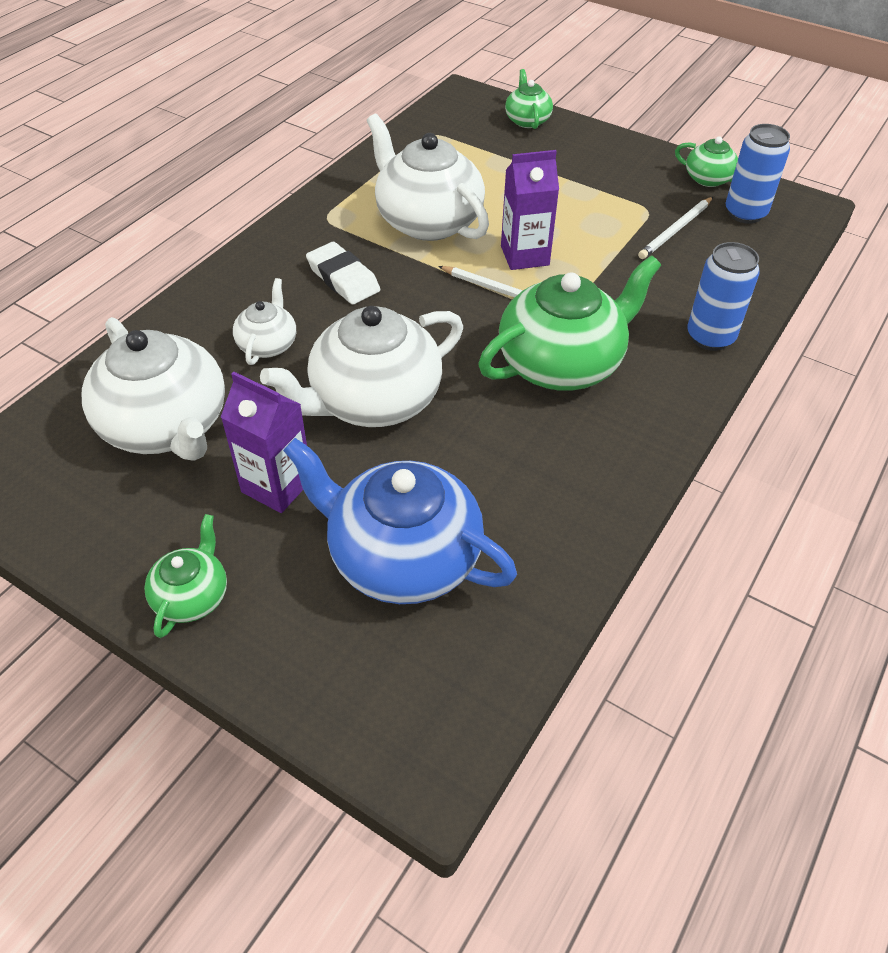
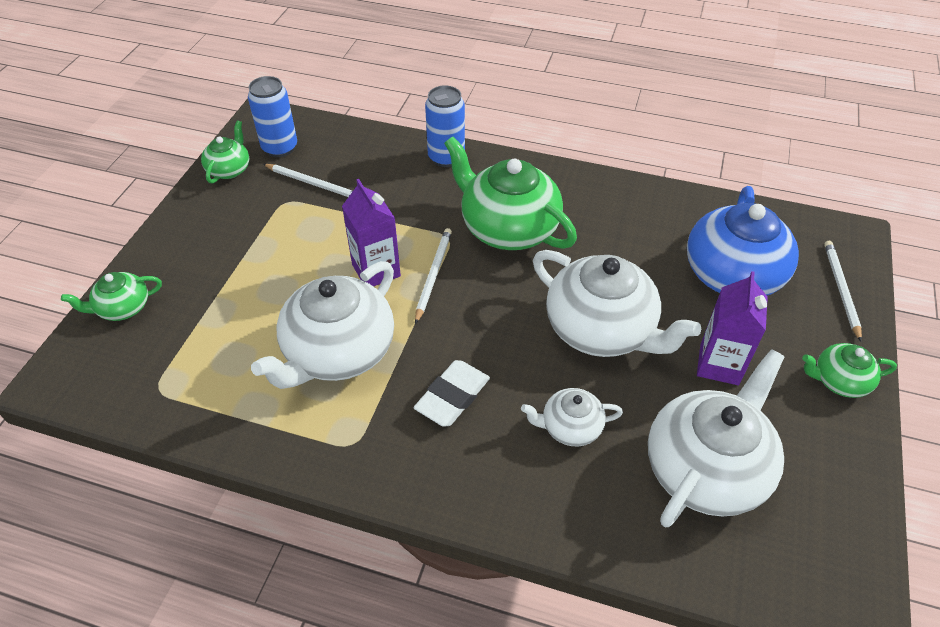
camera: 105 degrees left, 0 degrees up
(328, 683) = (841, 289): none -> white pencil

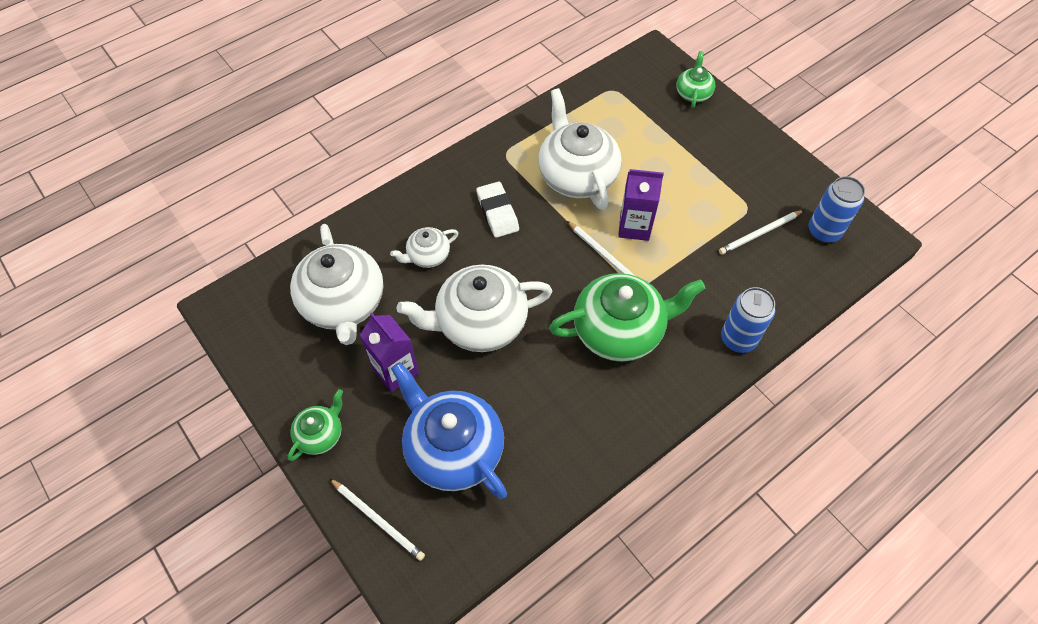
camera: 125 degrees right, 10 degrees up
(229, 169) = (812, 190): green teapot -> none
(570, 427) = (428, 255): white teapot -> white teapot turned 150 degrees counterclockwise

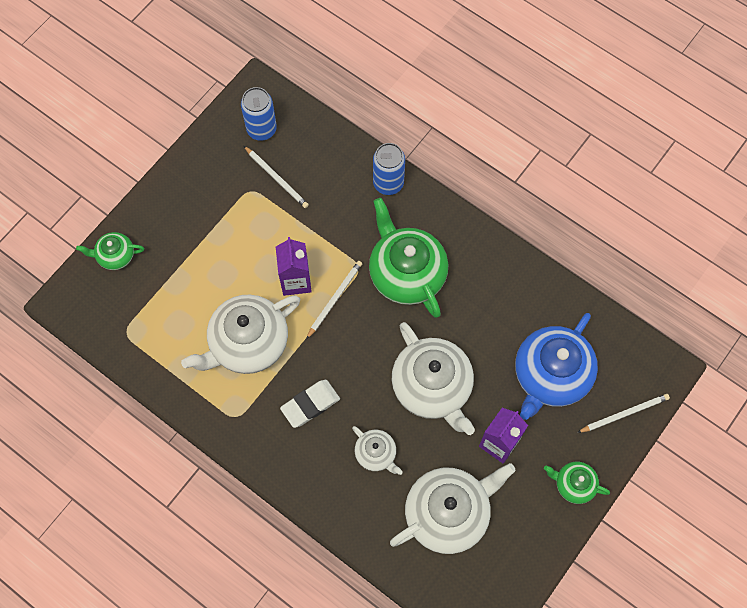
camera: 105 degrees left, 10 degrees up
(378, 520) = (624, 414): white pencil -> white pencil turned 45 degrees clockwise

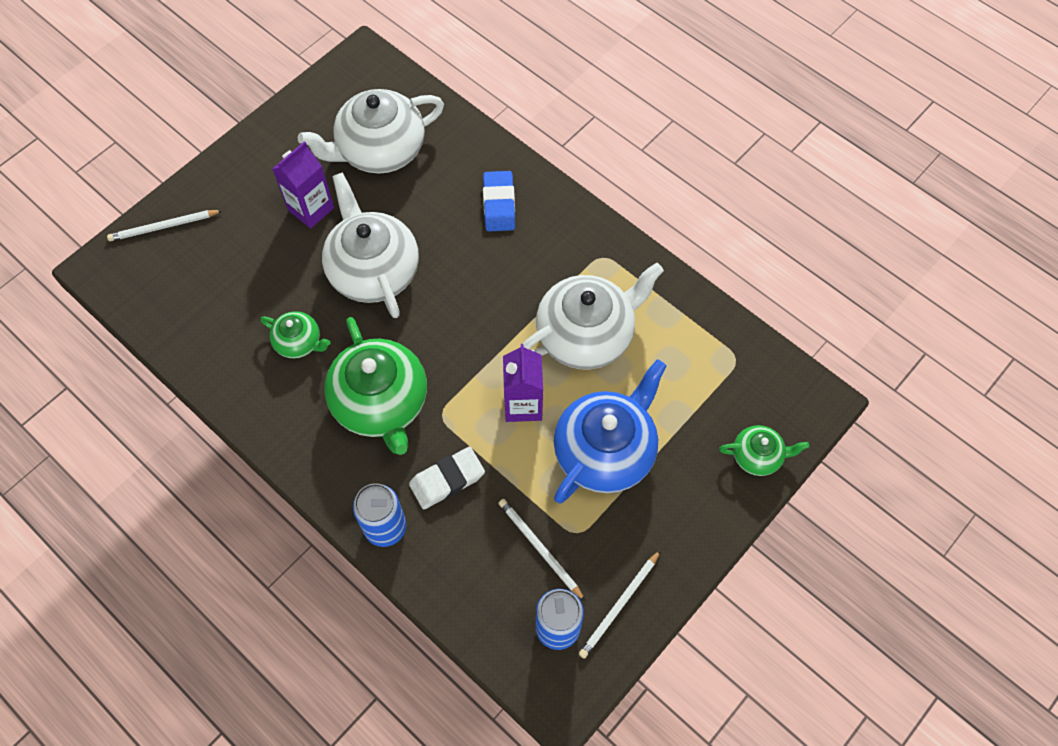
camera: 175 degrees left, 5 degrees down
(310, 404) = (516, 263): white eraser -> white eraser (447, 480)
(330, 463) = (499, 204): none -> blue eraser
(335, 299) = (476, 378): white pencil -> white pencil (619, 605)
(376, 454) = (448, 209): white teapot -> none
(550, 375) = (234, 272): blue teapot -> blue teapot (605, 451)
(574, 484) = (241, 165): green teapot -> green teapot (299, 342)

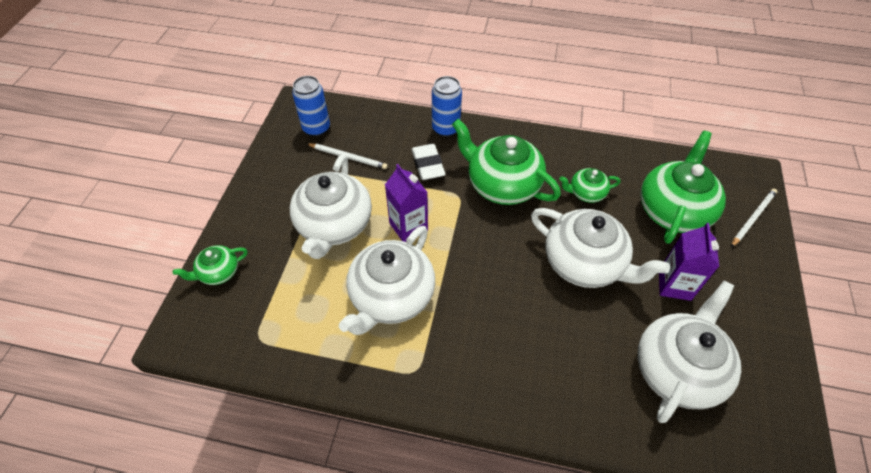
camera: 150 degrees right, 10 degrees down
(230, 275) = (673, 210): none -> green teapot
(447, 480) = (428, 165): white eraser -> white eraser turned 45 degrees counterclockwise
(499, 204) = (536, 373): blue eraser -> none
(605, 451) = (334, 225): blue teapot -> white teapot
(619, 605) = (284, 152): white pencil -> none

